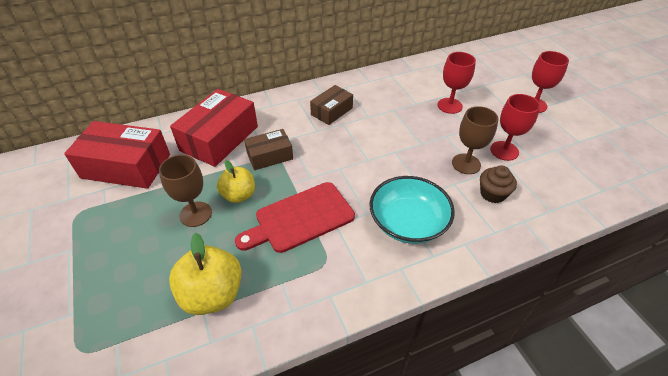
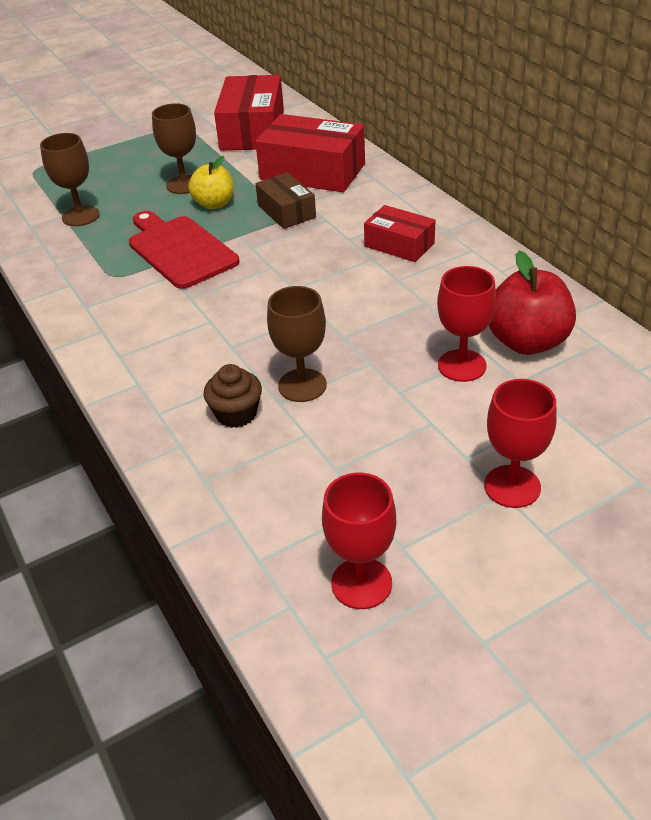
camera: 85 degrees right, 5 degrees down
(212, 294) = (80, 216): yellow apple -> brown goblet
(331, 111) = (399, 245): brown box -> red box
(408, 222) = (175, 332): turquoise bowl -> none
(432, 84) = (527, 342): none -> red apple
(504, 151) = (346, 432): red goblet -> red goblet (361, 583)

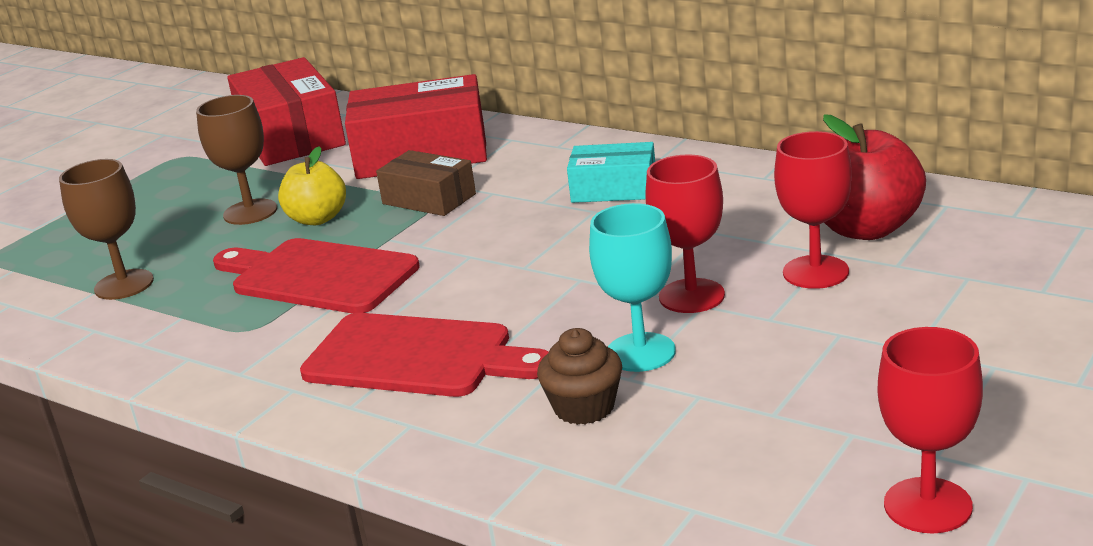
camera: 25 degrees left, 15 degrees down
(181, 334) = (417, 357): none -> red cutting board
(302, 385) = (640, 352): brown goblet -> turquoise goblet
(399, 245) = (614, 189): red box -> turquoise box
(512, 486) = (995, 356): red goblet -> red goblet (691, 296)

